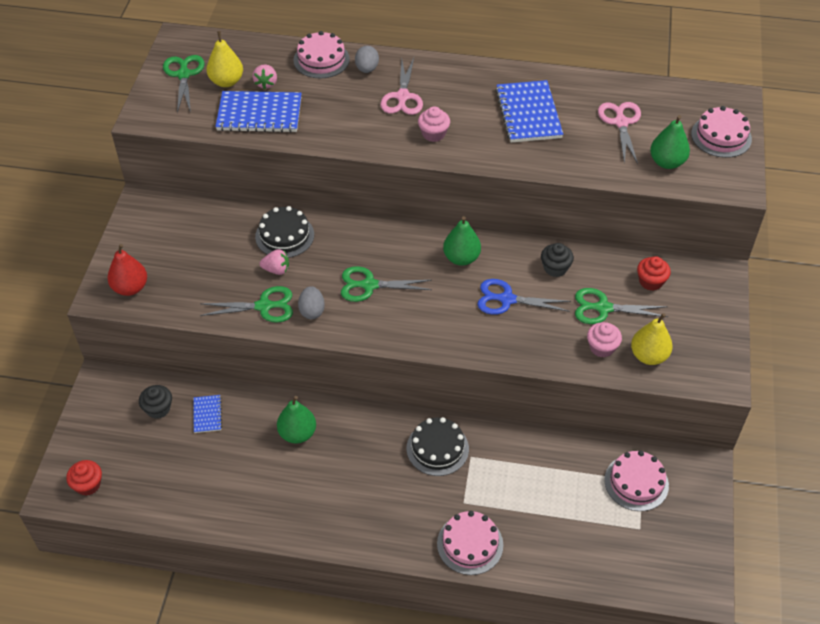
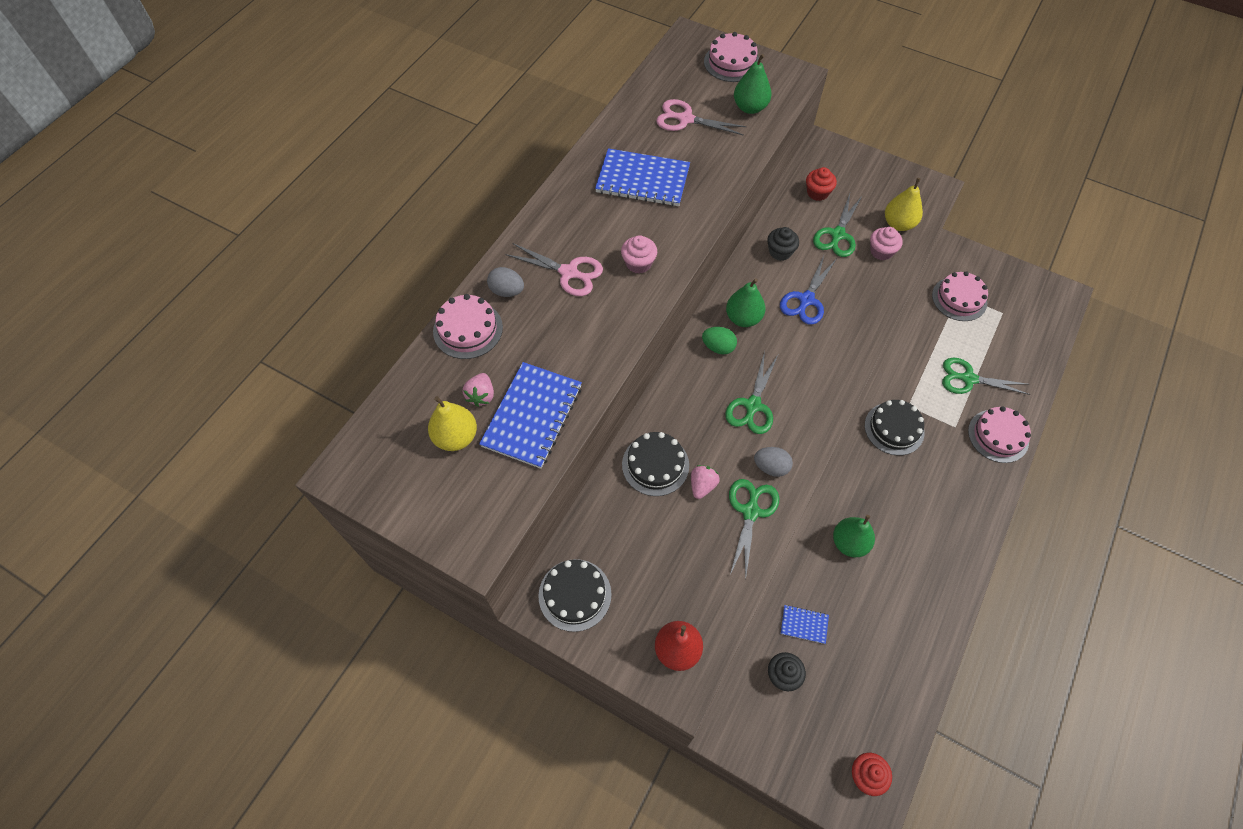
camera: 70 degrees left, 10 degrees up
(157, 218) = (575, 594): none -> black cake
(184, 75) = (418, 482): green scissors -> green scissors (968, 379)
(266, 83) = (481, 396): pink strawberry -> pink strawberry turned 75 degrees clockwise
(420, 248) = (718, 347): none -> green egg

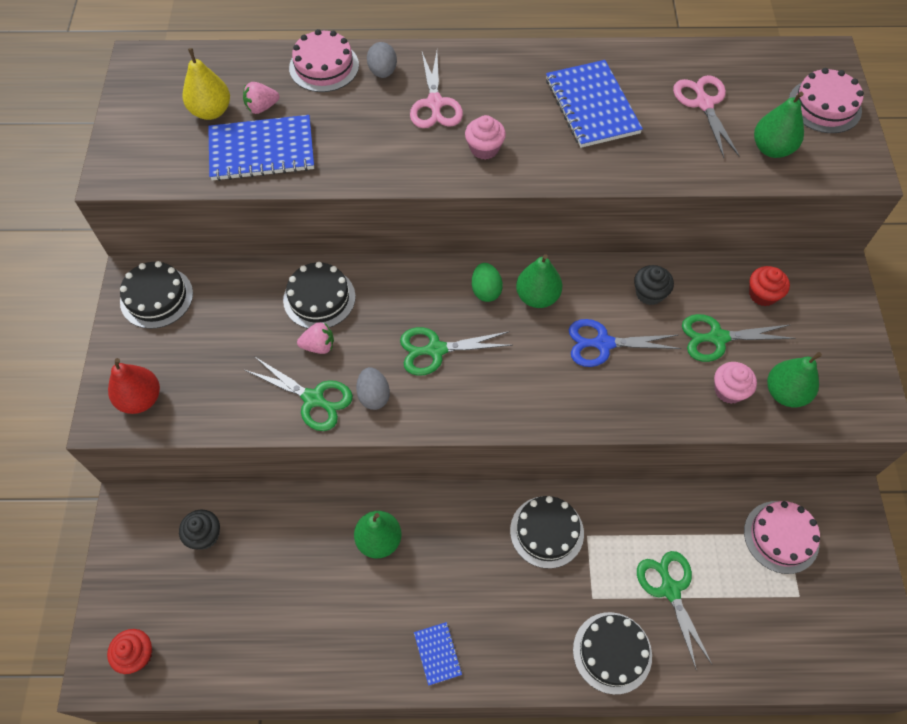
camera: 60 degrees right, 0 degrees up
(750, 512) = (313, 399): green scissors -> green scissors turned 45 degrees clockwise
(804, 624) = (266, 533): blue notebook -> blue notebook (437, 653)
(898, 224) = (785, 393): yellow pear -> green pear
(998, 436) = (612, 652): pink cake -> black cake

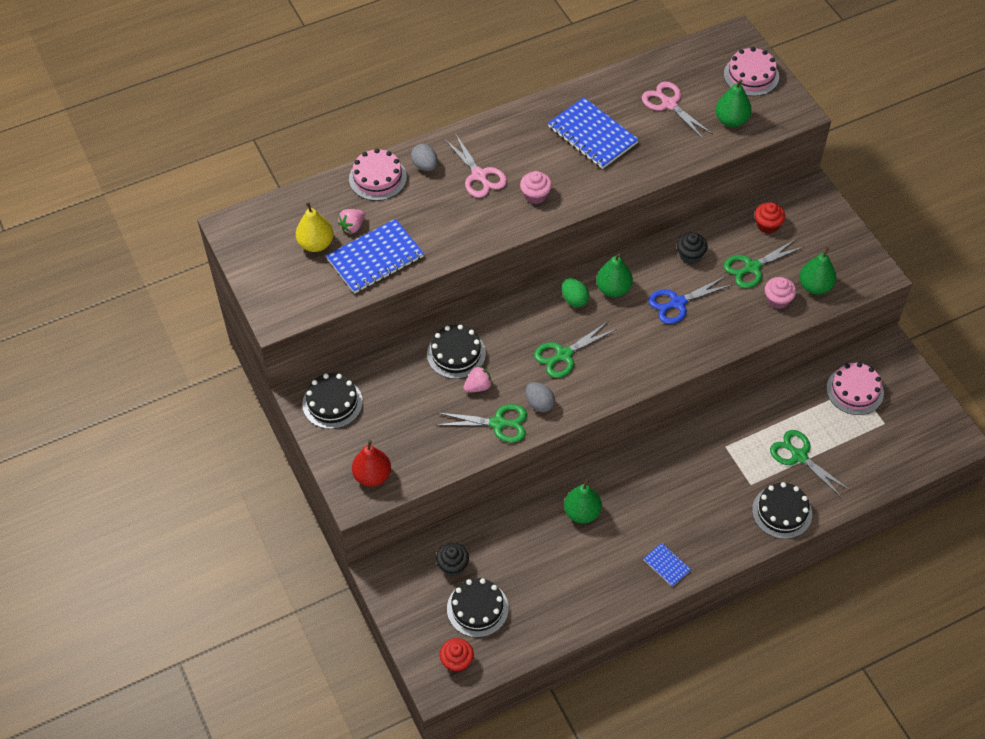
camera: 25 degrees left, 5 degrees down
(547, 531) = (696, 456): black cake -> black cake (477, 608)

